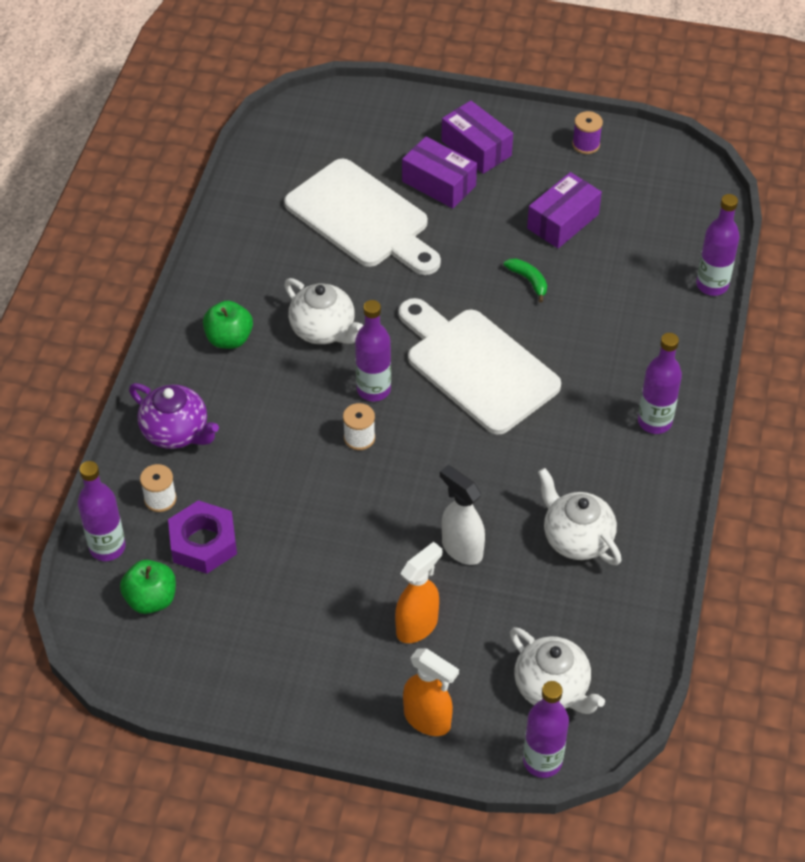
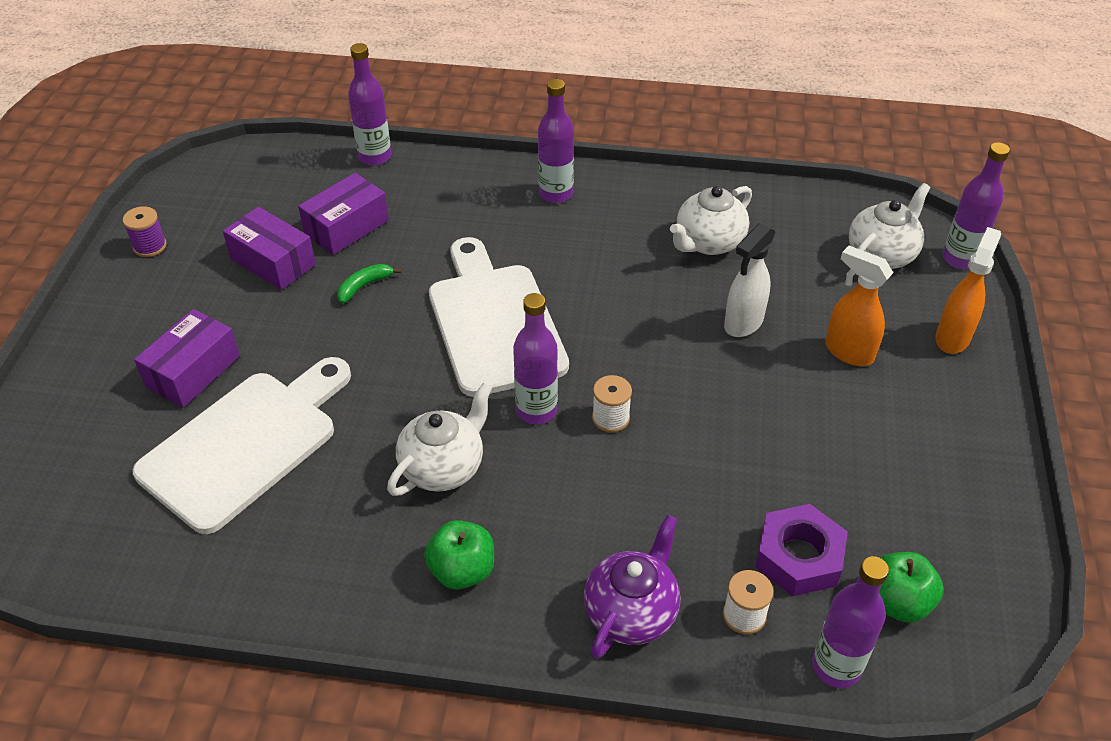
camera: 95 degrees left, 5 degrees down
(476, 148) = (135, 339): purple box -> purple box (346, 227)
(477, 367) = (494, 323): white cutting board -> white cutting board turned 120 degrees clockwise

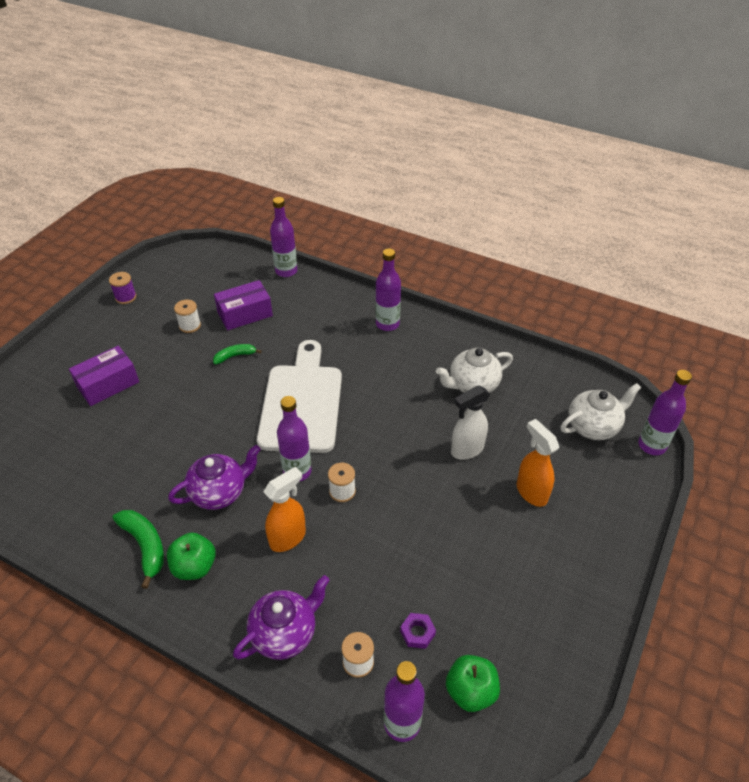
camera: 20 degrees right, 0 degrees up
(245, 444) = (112, 440): white cutting board -> none
(273, 262) = (190, 325): purple box -> white spool
(376, 566) = (145, 546): none -> green banana
(443, 467) = (219, 492): white teapot -> purple teapot
(798, 557) = (417, 632): purple nut -> purple nut, size x0.52
(952, 338) = (615, 504): orange spray bottle -> orange spray bottle (288, 538)

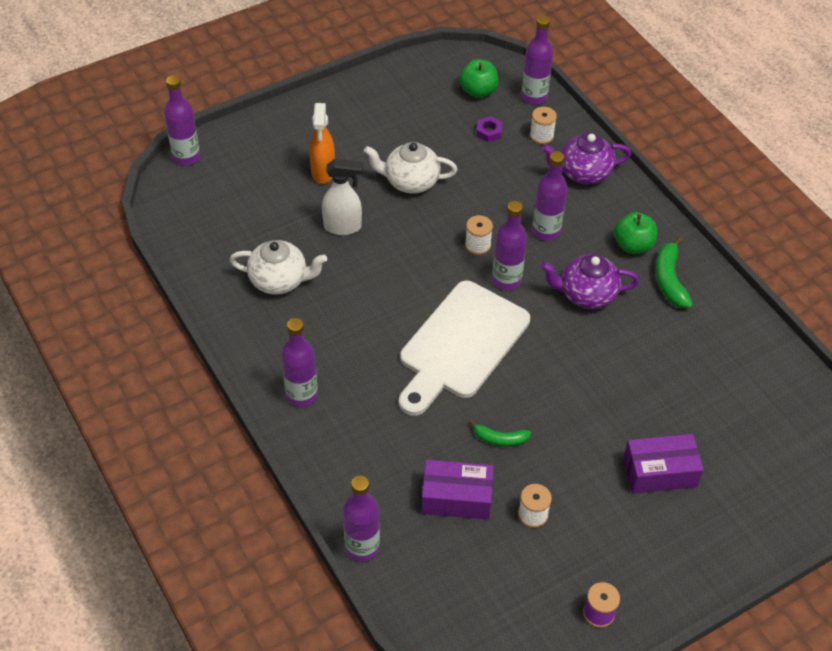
camera: 150 degrees left, 5 degrees up
(288, 538) = (546, 231): orange spray bottle -> purple bottle
(593, 426) = (214, 193): white teapot -> white teapot (410, 181)

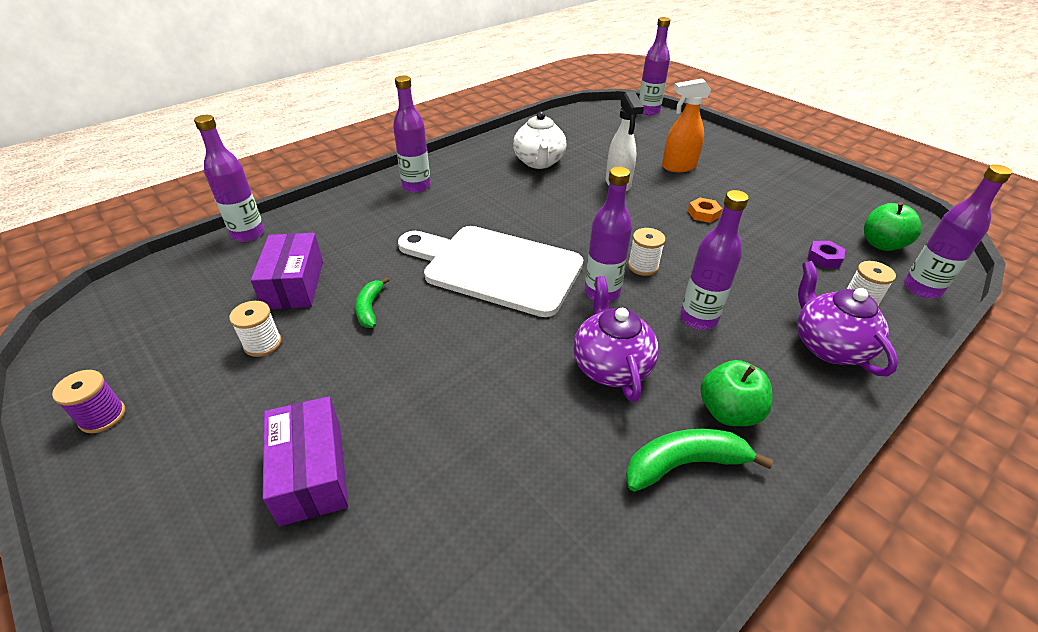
camera: 80 degrees right, 10 degrees down
(410, 181) = (703, 214): white teapot -> orange nut

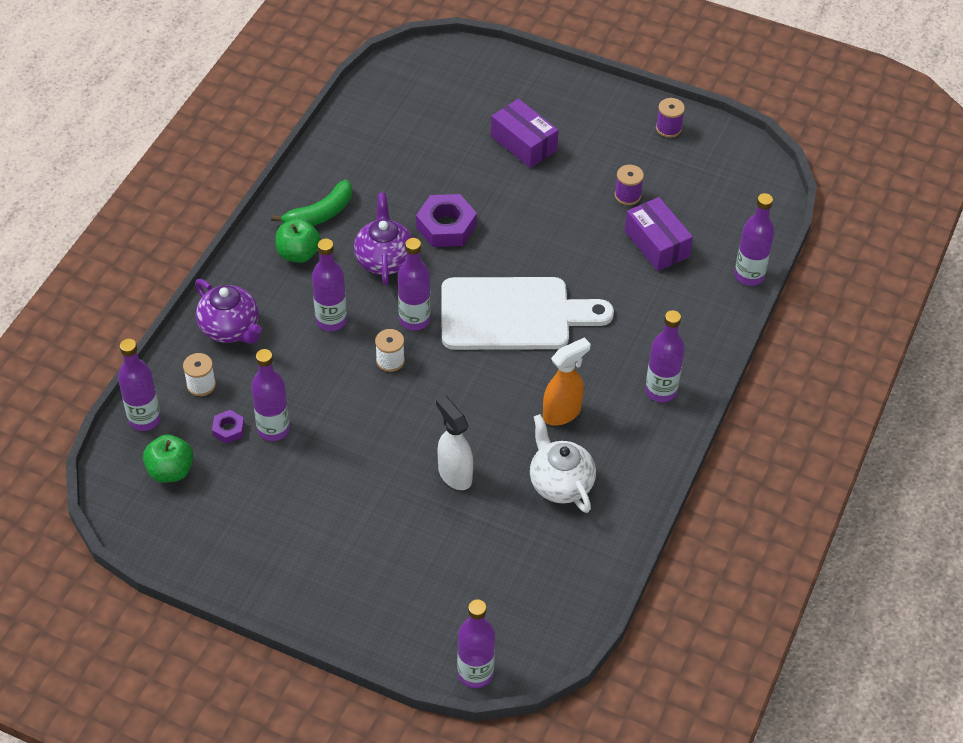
camera: 155 degrees right, 10 degrees up
(263, 344) = (627, 195): white spool -> purple spool
(370, 308) = (581, 244): green banana -> none
(510, 381) = (446, 226): none -> purple nut
(610, 366) = (384, 259): purple teapot -> purple teapot turned 150 degrees counterclockwise
(678, 167) = (397, 535): orange spray bottle -> orange spray bottle (562, 413)
(703, 214) = (351, 455): orange nut -> none
(776, 247) = (273, 429): none -> purple bottle

